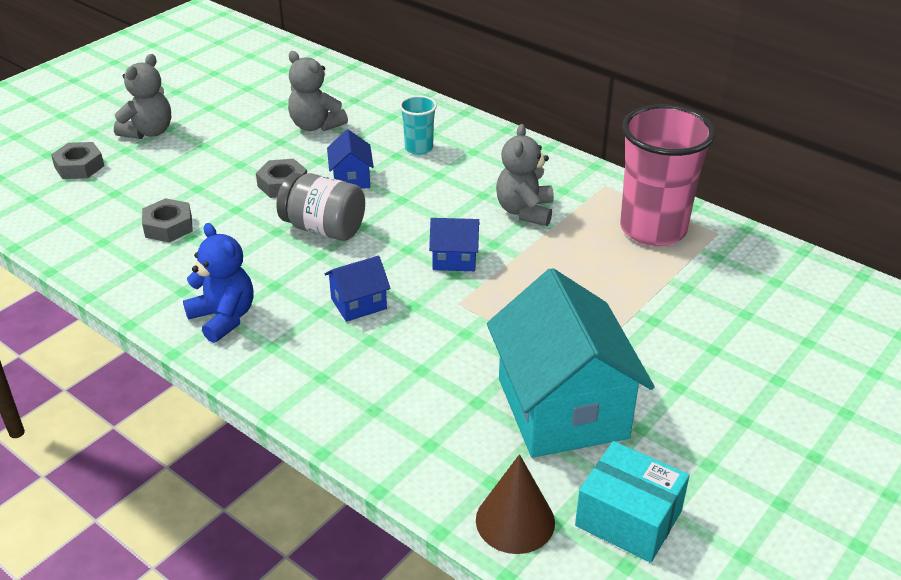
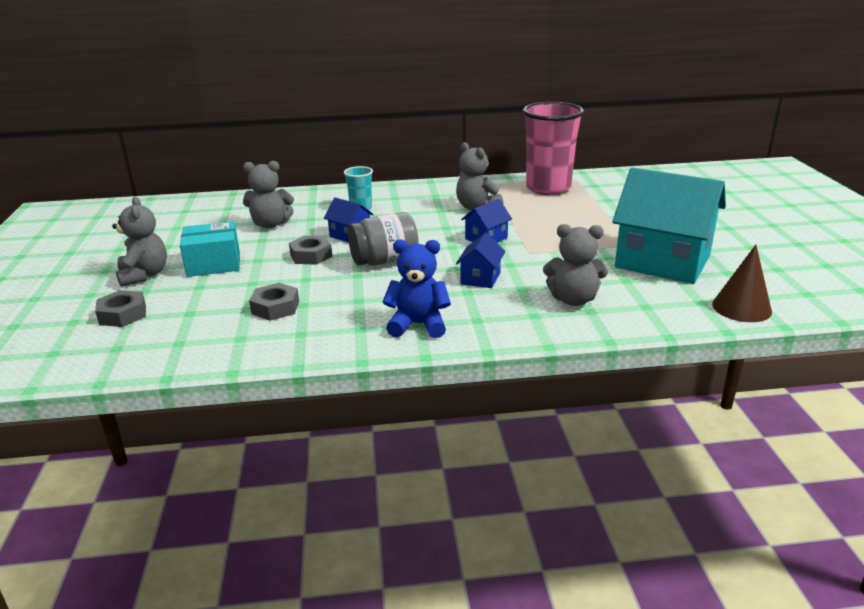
camera: 45 degrees left, 10 degrees down
(384, 386) = (573, 300): none -> grey teddy bear
(628, 518) = (771, 279): turquoise box -> turquoise box (214, 264)

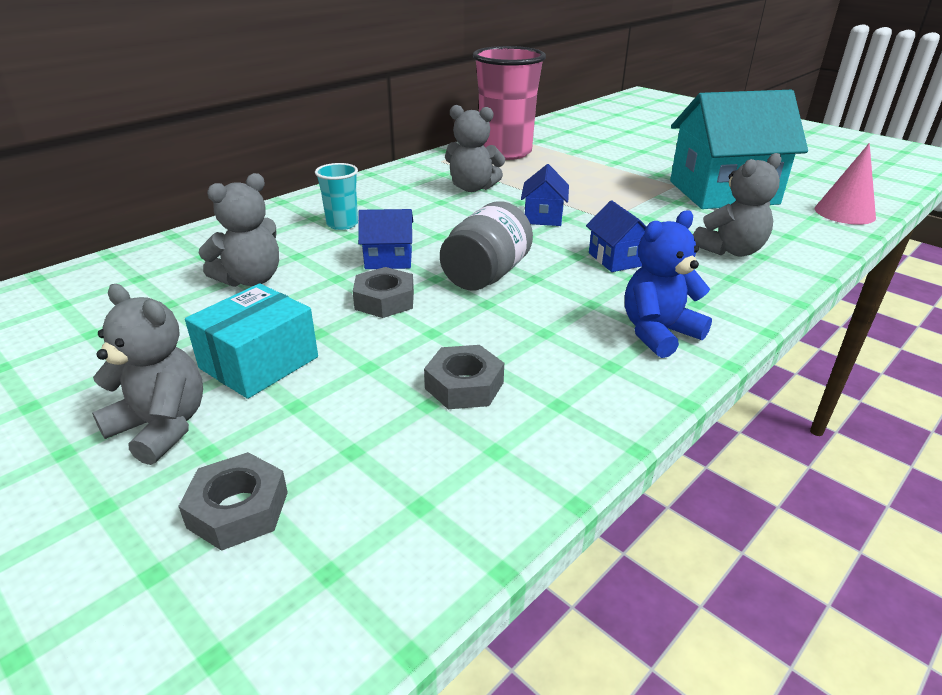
camera: 40 degrees left, 5 degrees up
(741, 307) = (844, 213): brown cone -> pink cone

